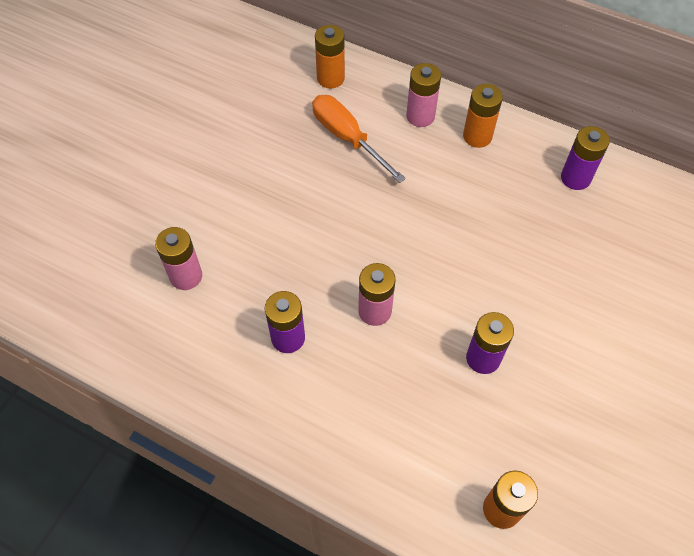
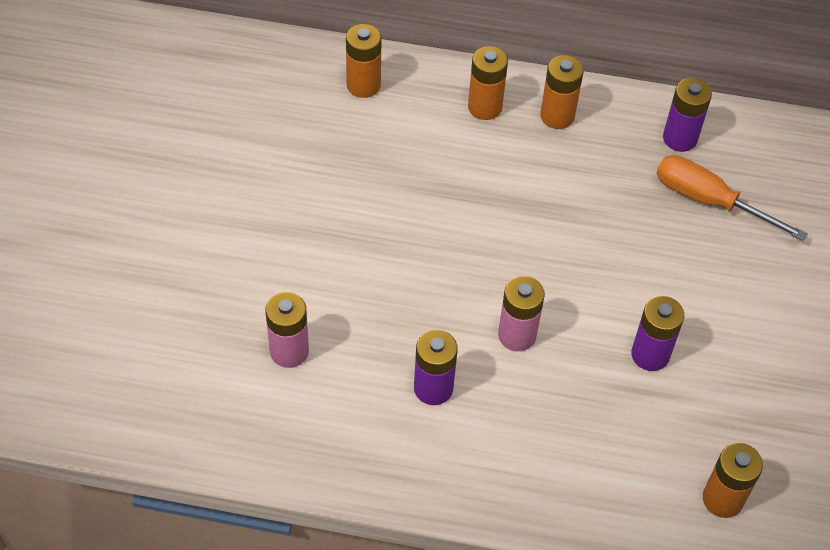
camera: 20 degrees left, 5 degrees down
(347, 138) = (411, 151): orange screwdriver -> orange screwdriver (709, 201)
(420, 116) = (485, 107): pink battery -> orange battery

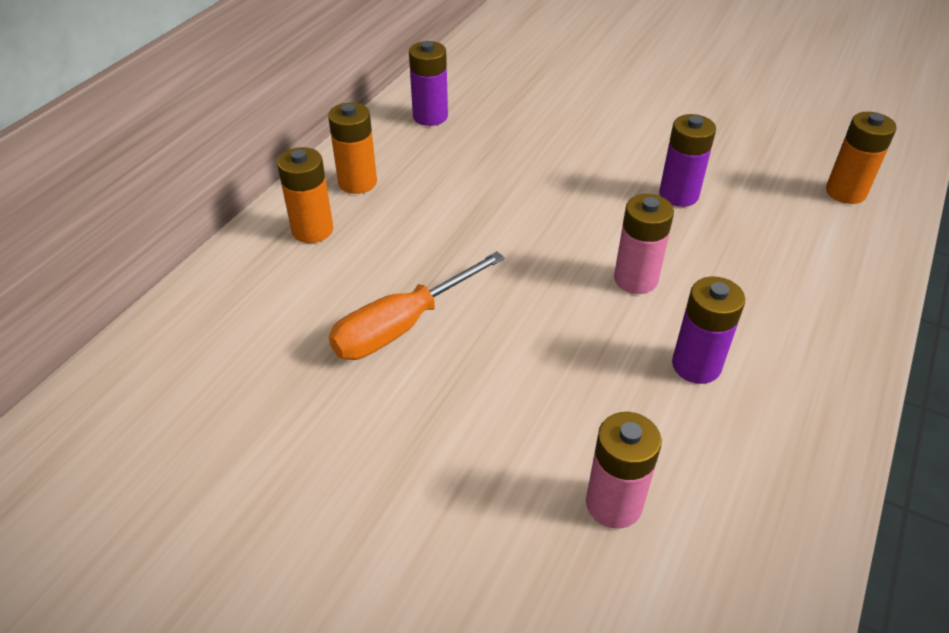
camera: 70 degrees left, 10 degrees down
(363, 85) = (209, 325): orange battery -> none
(709, 201) = (511, 118): orange screwdriver -> orange screwdriver (402, 326)

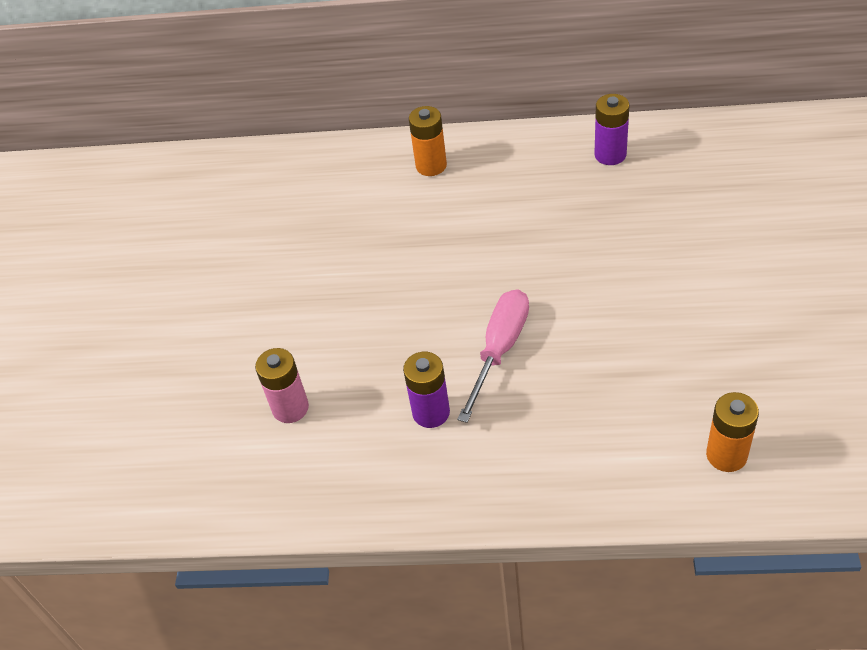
camera: 70 degrees right, 5 degrees up
(357, 182) = (497, 159): orange battery -> none
(402, 326) = (372, 251): orange screwdriver -> none
(635, 279) = (499, 349): pink battery -> pink screwdriver
(678, 195) = (626, 340): purple battery -> none

